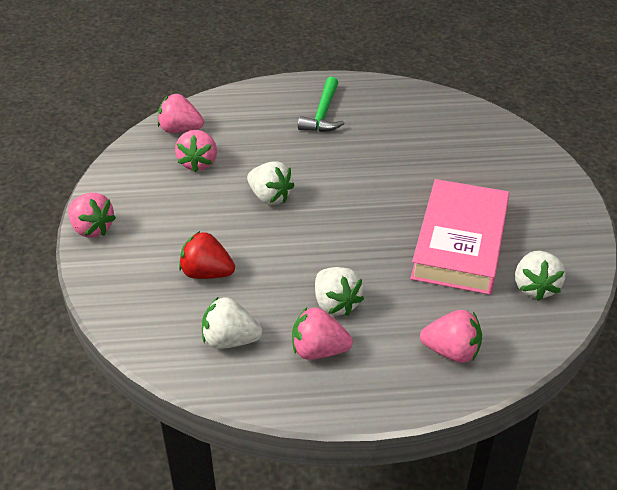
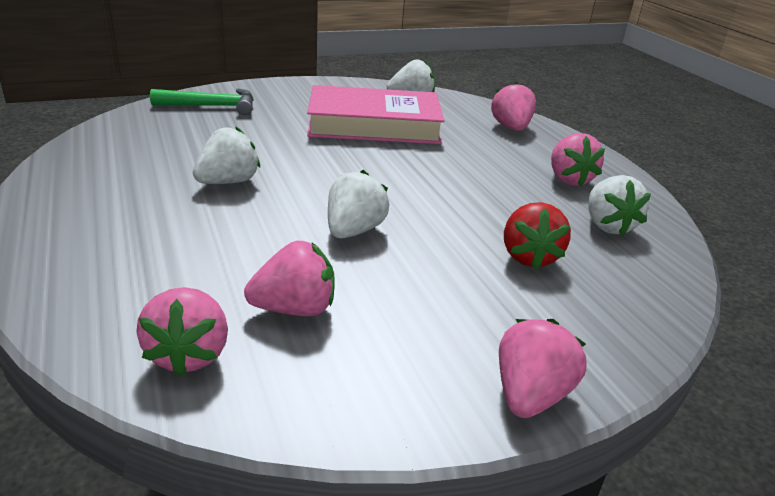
camera: 110 degrees left, 10 degrees down
(323, 114) = (131, 210): green hammer -> green hammer (211, 106)
(336, 304) = (504, 175): white strawberry -> white strawberry (228, 182)

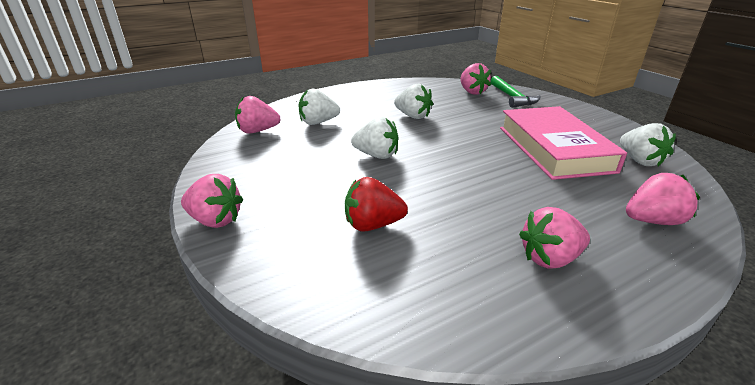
camera: 85 degrees right, 0 degrees up
(295, 309) = (292, 147): pink strawberry -> pink strawberry (472, 92)
(607, 226) = (455, 279): white strawberry -> white strawberry (318, 122)

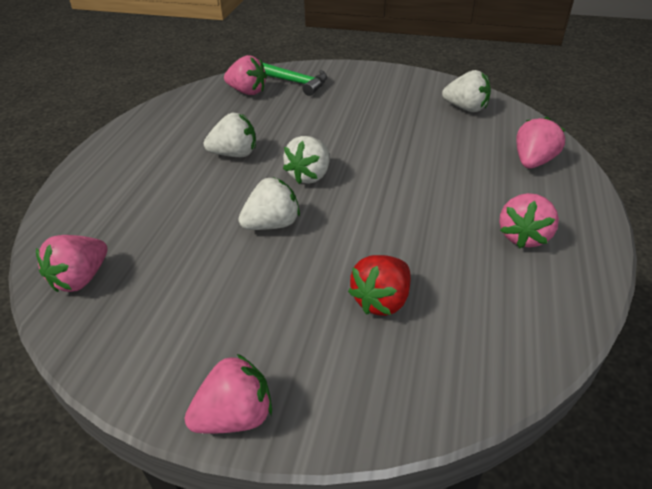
camera: 45 degrees left, 10 degrees up
(318, 122) = (141, 221): white strawberry -> white strawberry (309, 175)
(554, 148) = (401, 127): pink book -> none

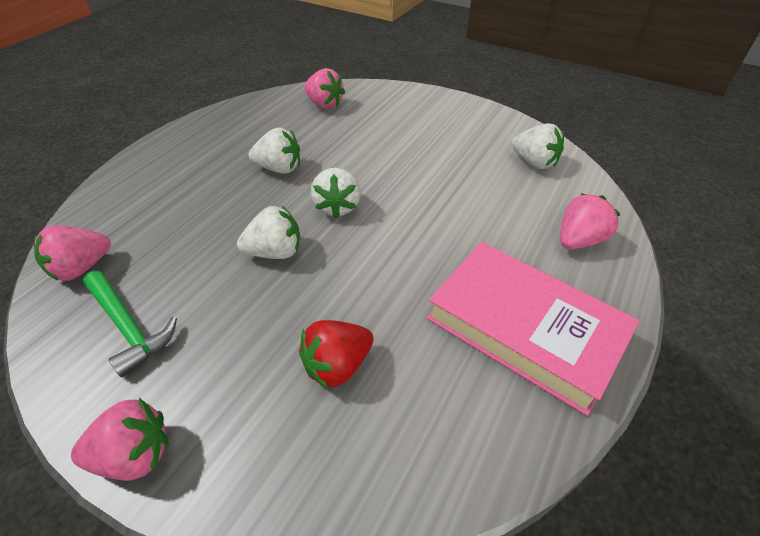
camera: 15 degrees right, 5 degrees up
(293, 82) = (373, 102): green hammer -> green hammer (128, 326)
(309, 175) = (337, 206): white strawberry -> white strawberry turned 45 degrees counterclockwise
(523, 236) = (525, 328): pink strawberry -> pink book

